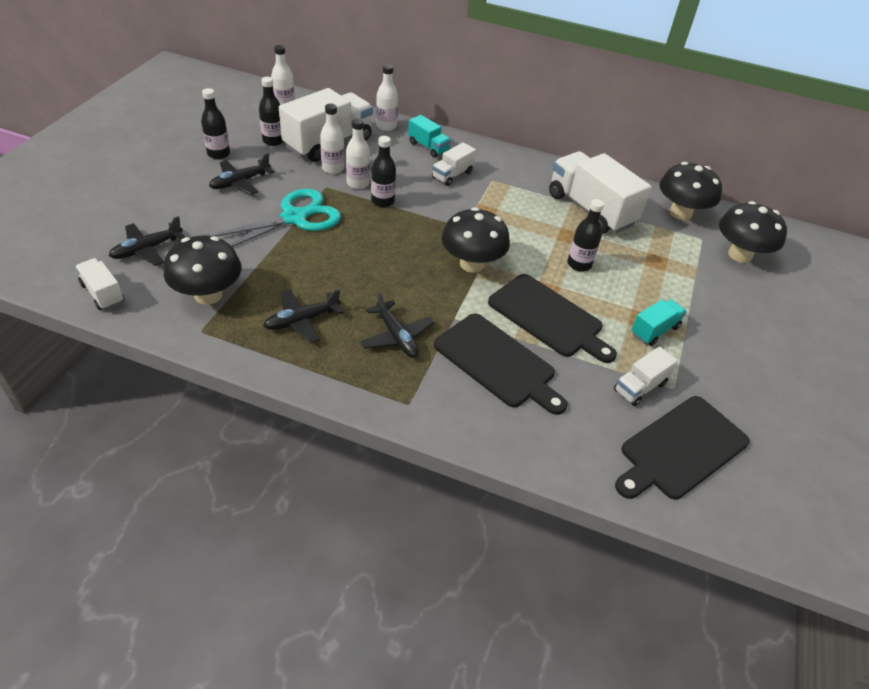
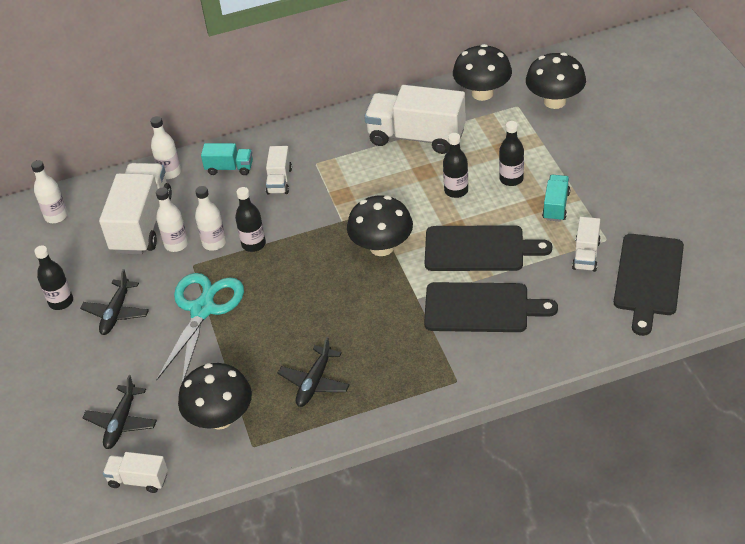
camera: 30 degrees left, 0 degrees up
(273, 141) = (91, 255): black bottle -> black bottle (511, 179)
(397, 336) = (394, 342): black plane -> none

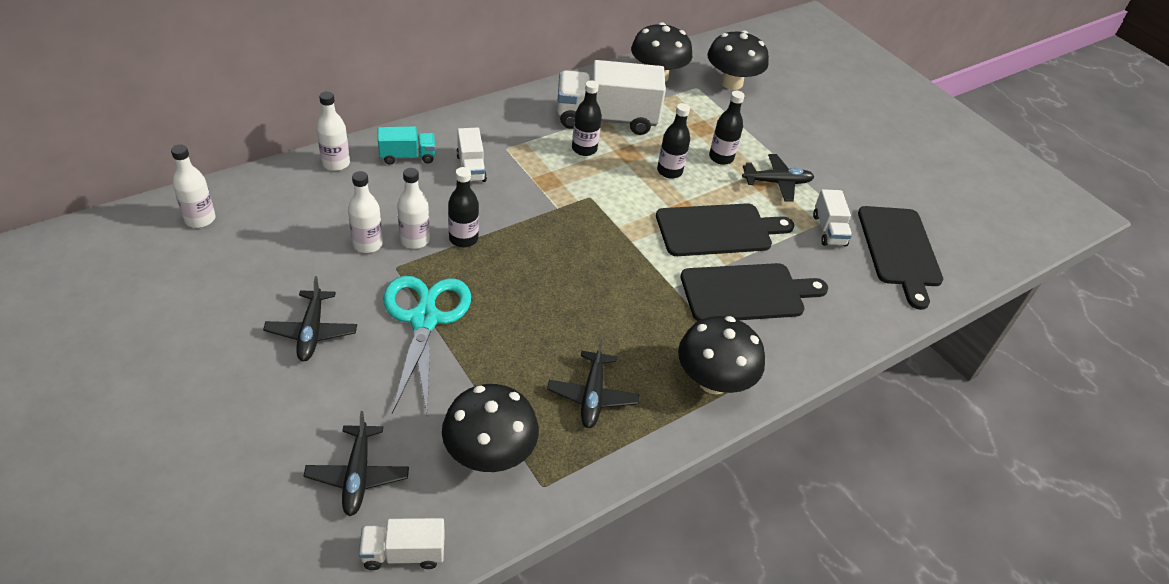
camera: 25 degrees left, 0 degrees up
(61, 302) = (232, 324): black bottle -> black bottle (584, 149)
(142, 224) = (317, 223): white truck -> none
(382, 247) = (613, 234): black mushroom -> black mushroom (713, 381)
(556, 206) = (777, 182): turquoise truck -> black plane

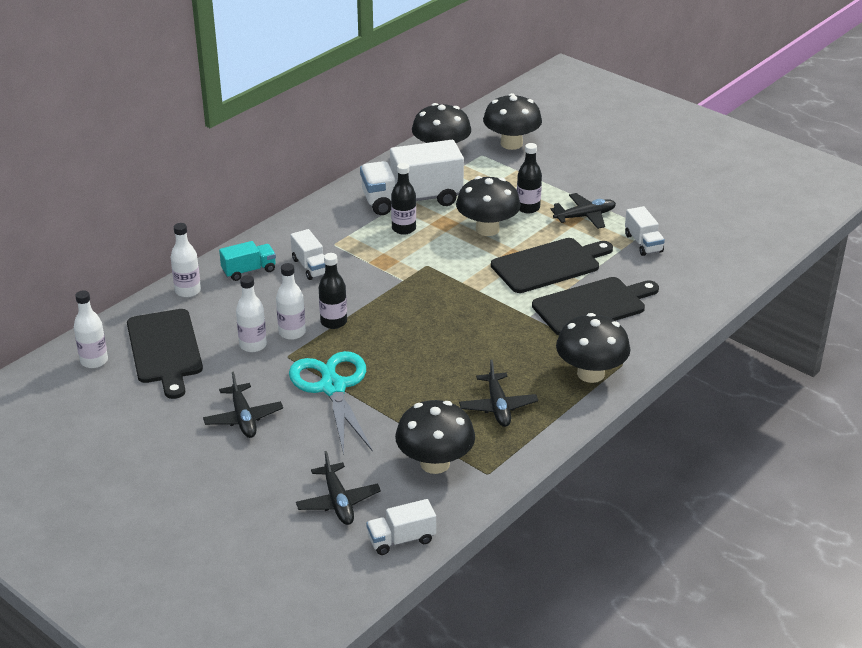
camera: 10 degrees left, 10 degrees down
(669, 171) = (487, 229): black bottle -> black mushroom
(899, 250) = (708, 244): black cutting board -> black cutting board (165, 349)

